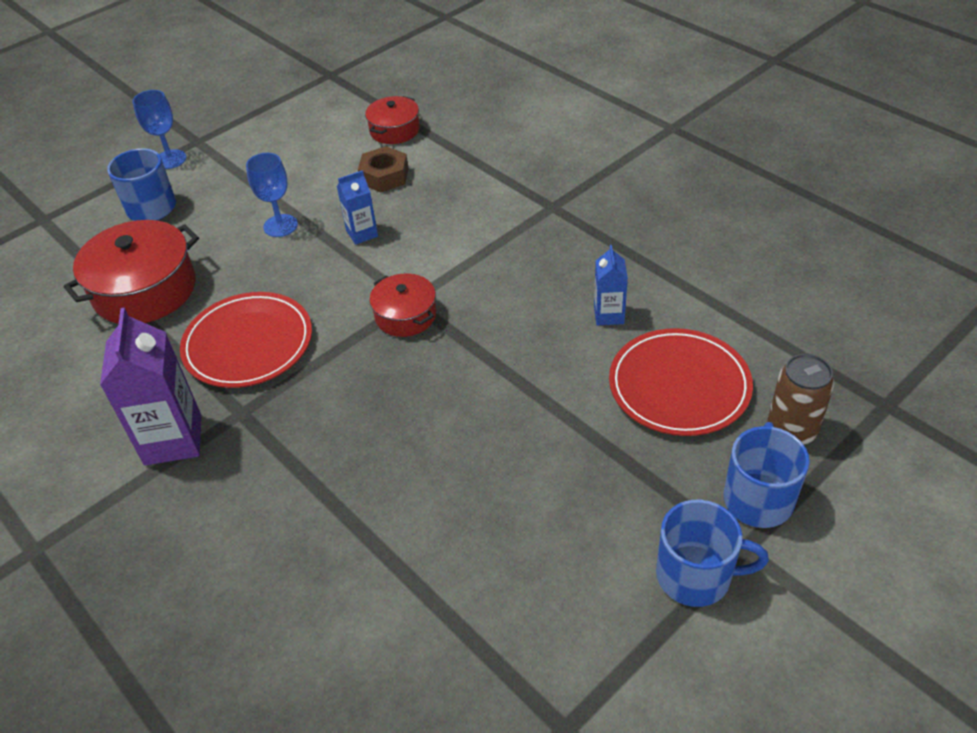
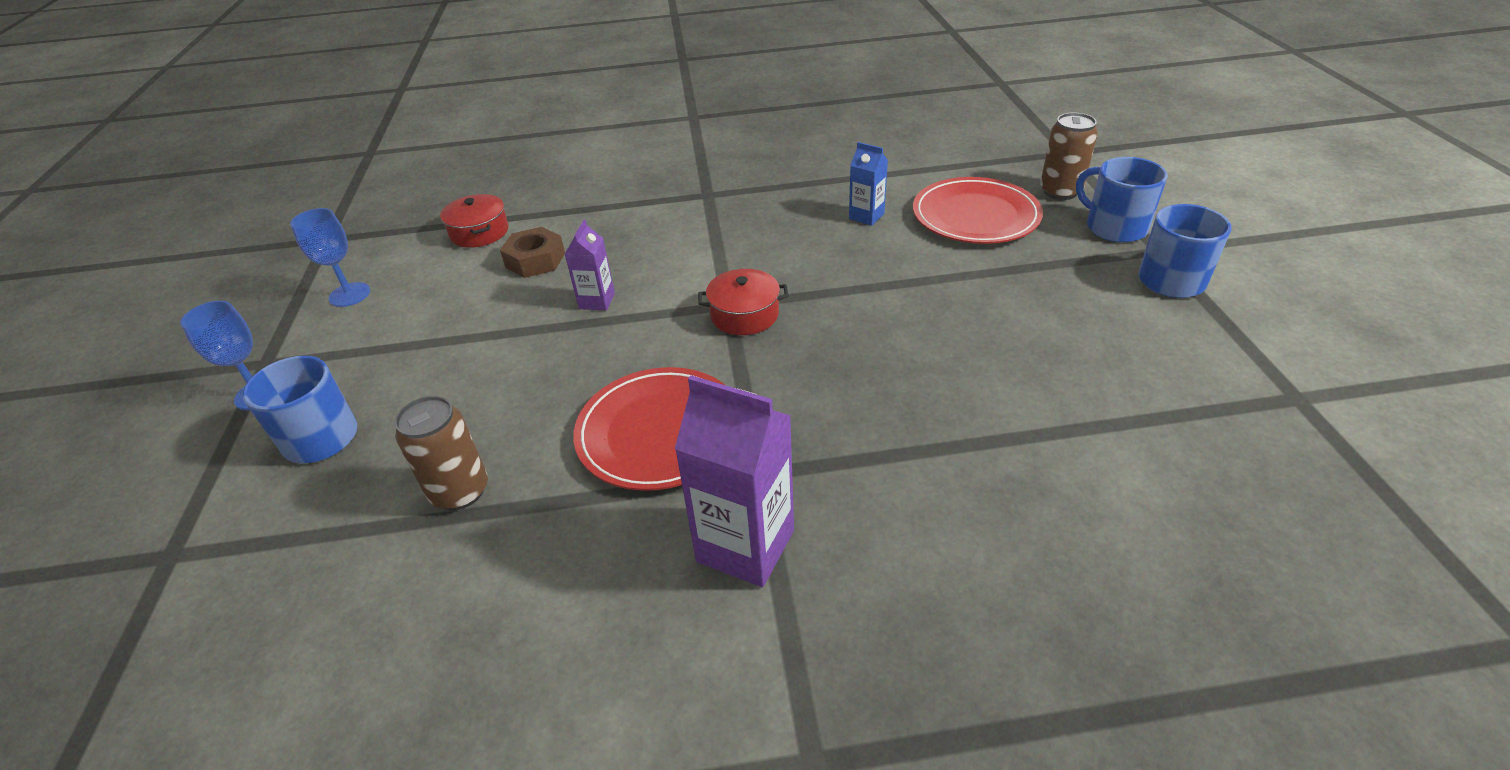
camera: 55 degrees left, 5 degrees down
(145, 290) = (460, 491): red pot -> brown can
(280, 226) = (507, 348): blue goblet -> blue goblet (349, 295)
(362, 233) = (597, 301): blue carton -> purple carton

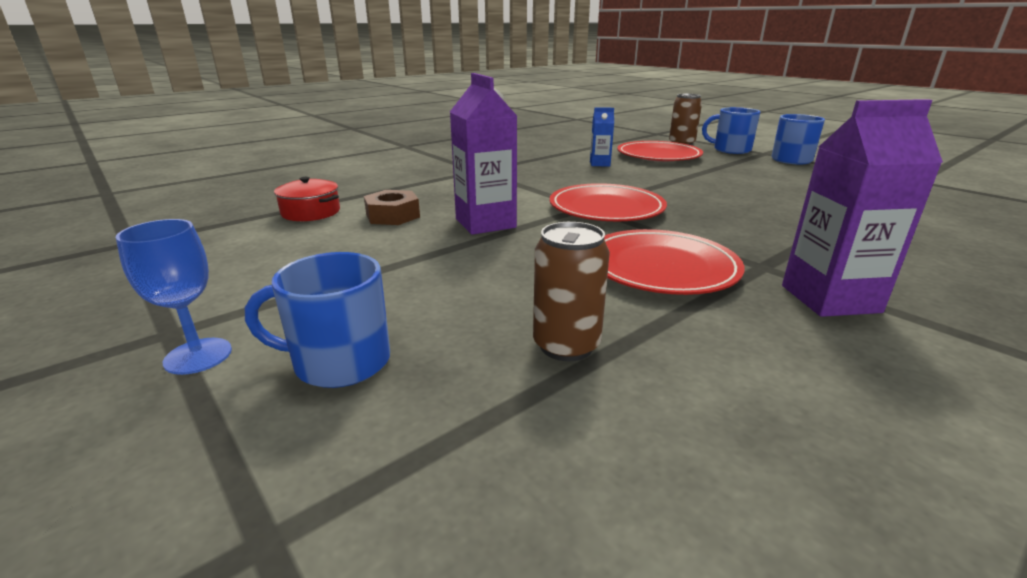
camera: 35 degrees left, 15 degrees down
(349, 295) = (218, 267): blue goblet -> none
(597, 301) = (485, 223): purple carton -> purple carton, size x1.81
(744, 314) = (606, 208): red pot -> red plate

